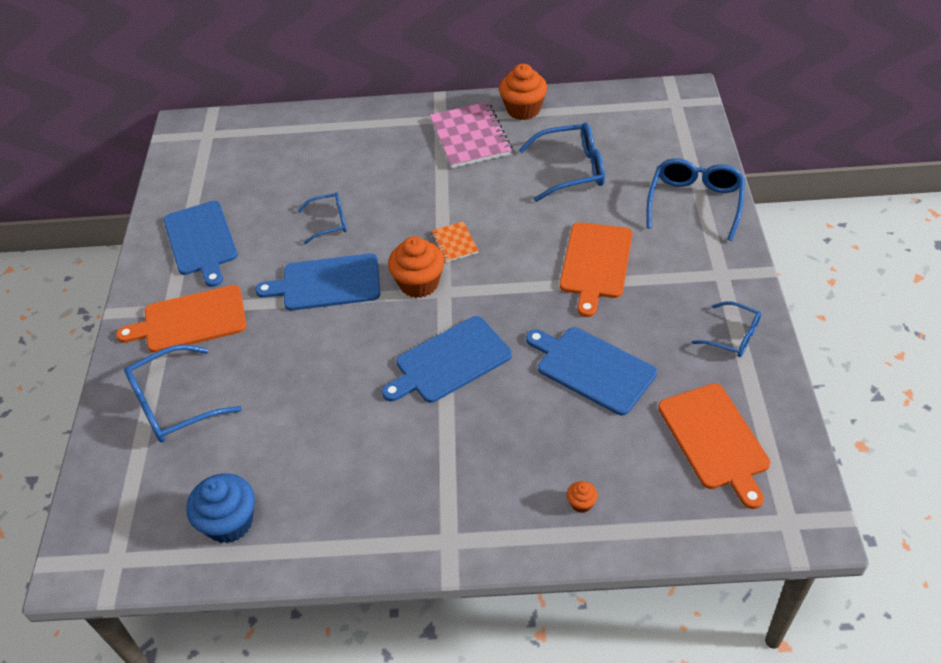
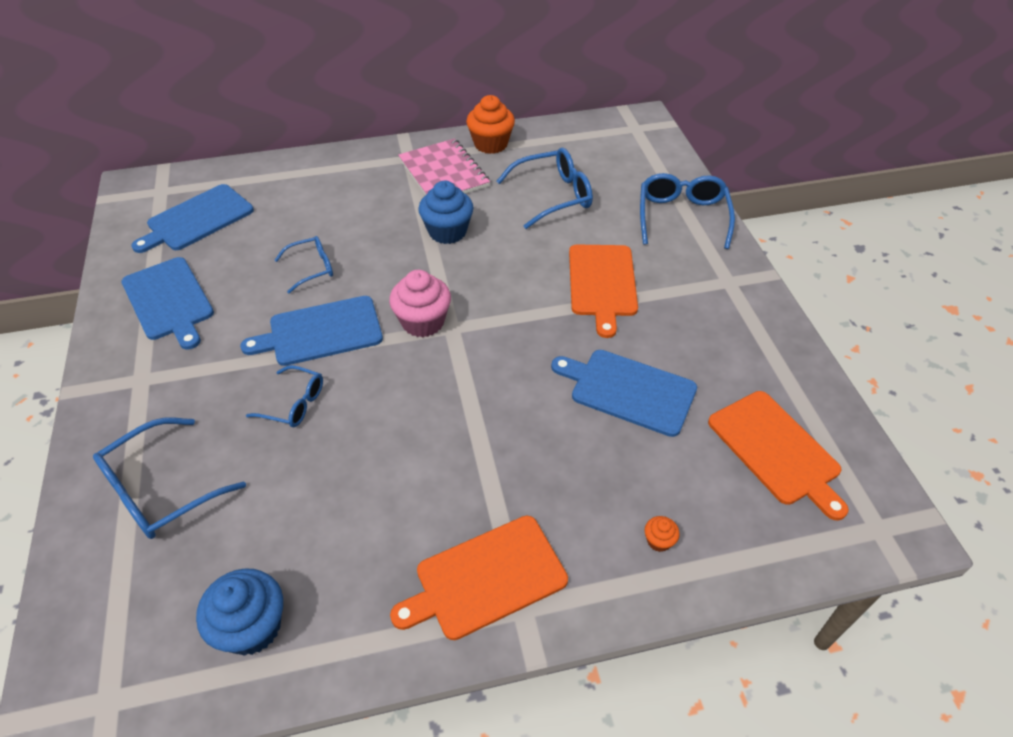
camera: 15 degrees left, 0 degrees up
(190, 320) = (168, 389): orange cutting board -> orange cutting board (486, 579)
(419, 283) = (423, 322): orange cupcake -> pink cupcake
(450, 361) = (475, 401): blue cutting board -> blue cutting board (197, 219)
(454, 243) = (451, 277): orange notebook -> none
(460, 198) = (447, 232): none -> blue cupcake
(733, 336) = (760, 341): blue glasses -> blue glasses (294, 404)

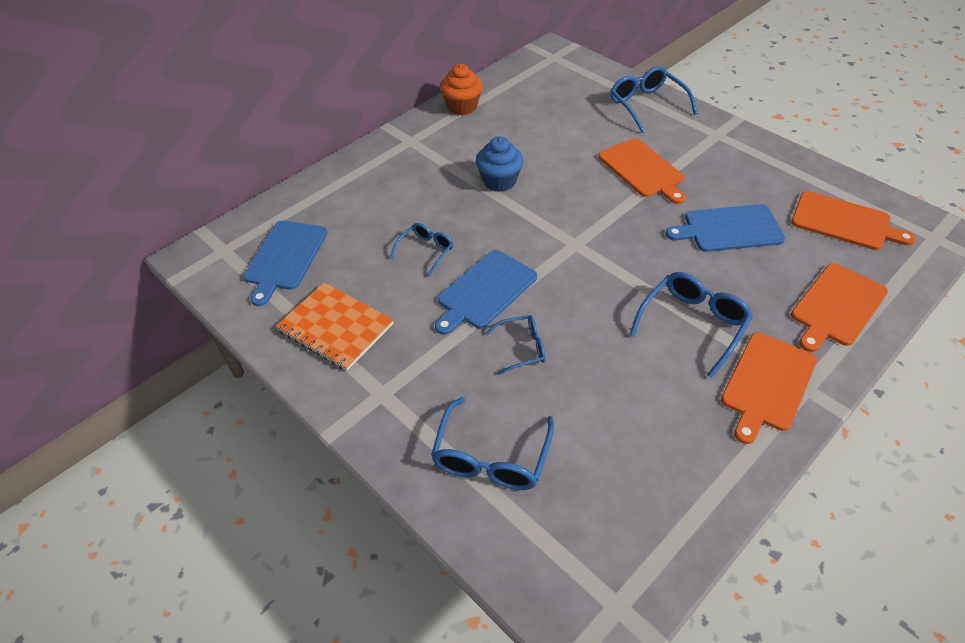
camera: 30 degrees left, 0 degrees up
(169, 301) = (335, 327): blue cutting board -> orange notebook
(252, 627) = (659, 500): blue cupcake -> none
(423, 322) = (551, 250): pink cupcake -> none
(443, 173) = (450, 141): pink notebook -> none
(553, 196) = (547, 125): blue glasses -> blue glasses (693, 324)
(659, 541) = (837, 307): orange cupcake -> orange cutting board

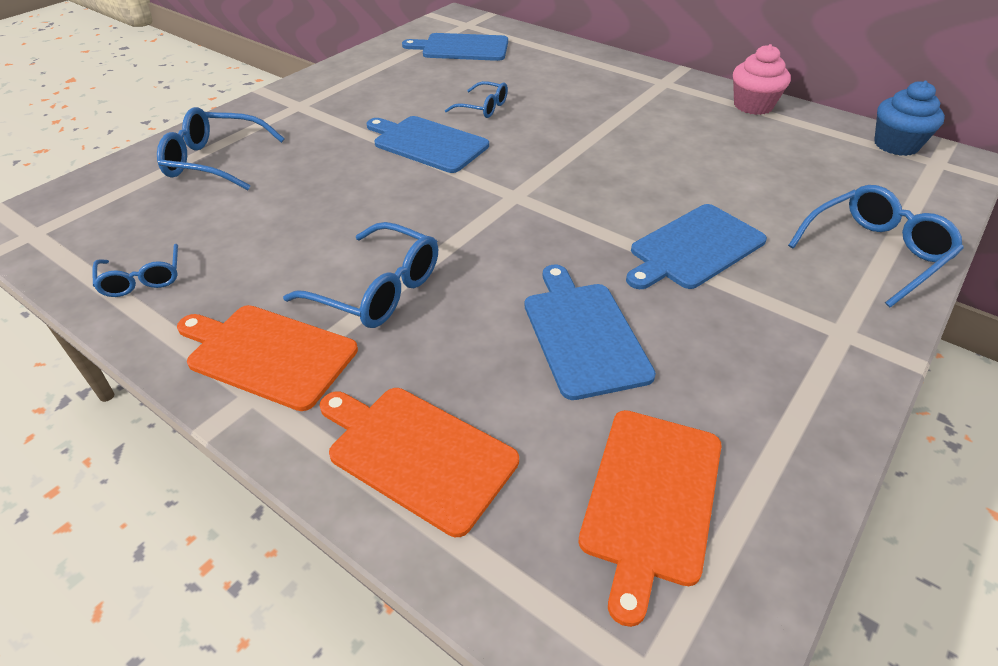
camera: 80 degrees right, 5 degrees down
(335, 327) = (377, 78): orange notebook -> none
(462, 107) = (753, 106): orange cupcake -> pink cupcake
(499, 181) = (616, 139): blue cupcake -> blue cupcake (896, 145)
(522, 348) = (346, 169): blue glasses -> blue glasses (142, 279)
(642, 170) = (694, 248): orange cutting board -> blue cutting board

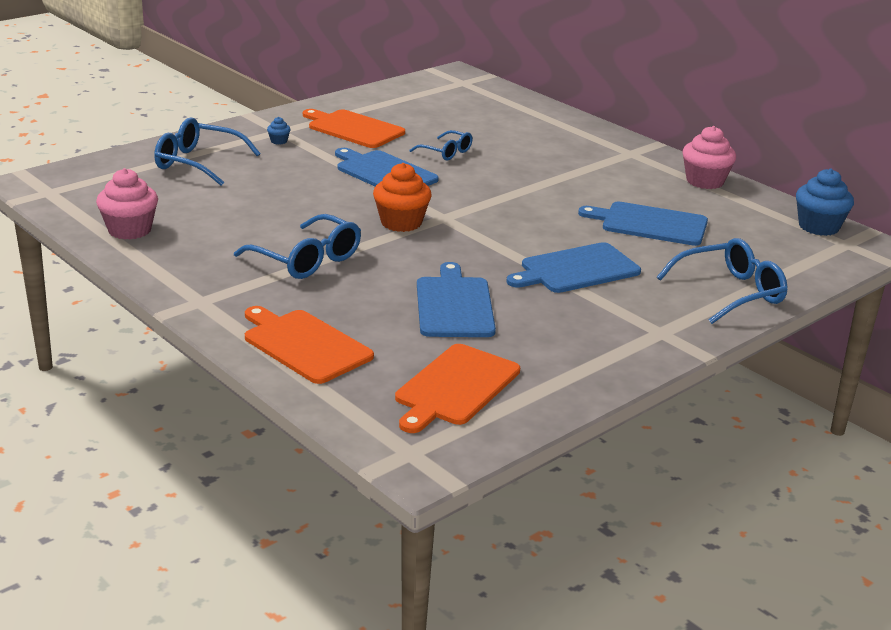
camera: 10 degrees right, 15 degrees down
(142, 279) = (130, 230): blue glasses -> pink cupcake
(267, 354) = (214, 283): orange cutting board -> orange cutting board (353, 129)
(301, 119) = (279, 141): none -> blue cupcake
(462, 48) = (448, 102): blue cutting board -> blue cutting board (650, 224)
(471, 211) = (401, 223): none -> orange cupcake

